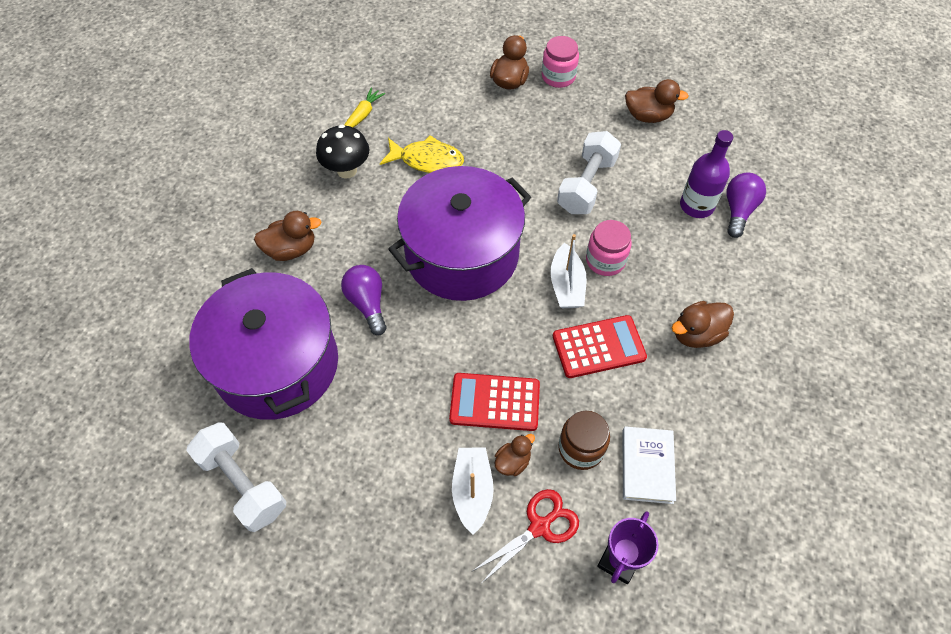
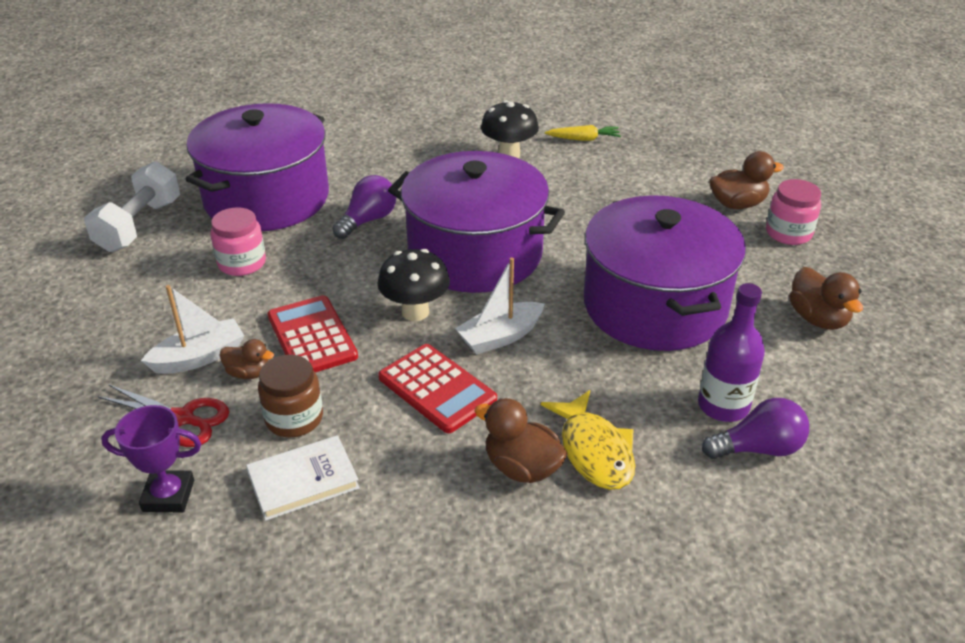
camera: 60 degrees right, 20 degrees down
(291, 249) = (392, 160): brown duck -> none
(427, 160) = (570, 192): yellow fish -> yellow fish (594, 451)
(507, 323) = (415, 312): none -> black mushroom
(586, 185) = (655, 305): white dumbbell -> purple pot
(605, 260) = (561, 355): pink jar -> pink jar (242, 263)

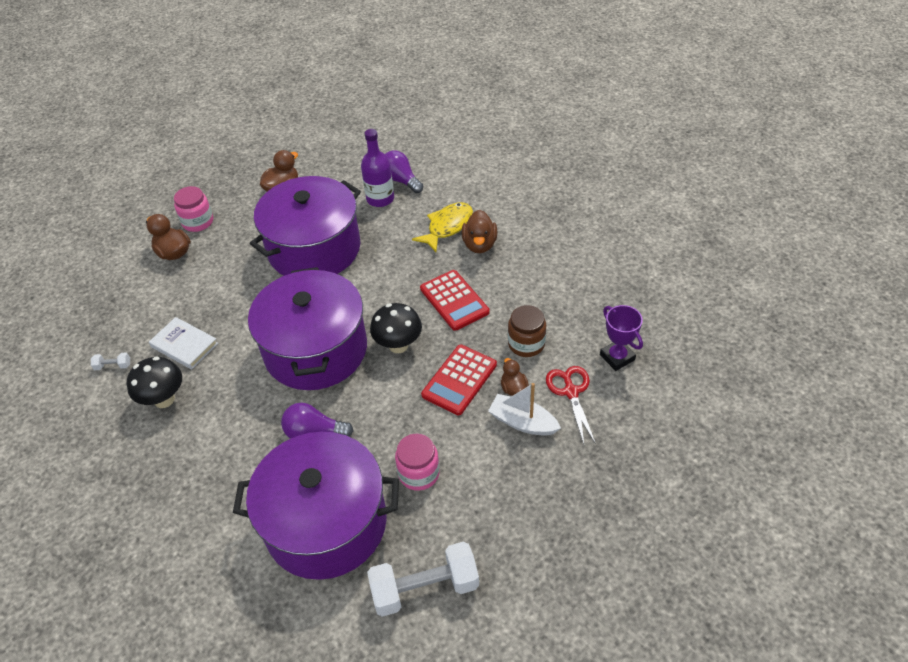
camera: 120 degrees left, 10 degrees up
(303, 481) = (559, 313): white book -> white book (184, 345)
(437, 388) = (454, 300): red calculator -> red calculator turned 135 degrees clockwise
(500, 337) = (391, 297): white boat -> none
(583, 139) = (113, 366): yellow carrot -> white dumbbell

